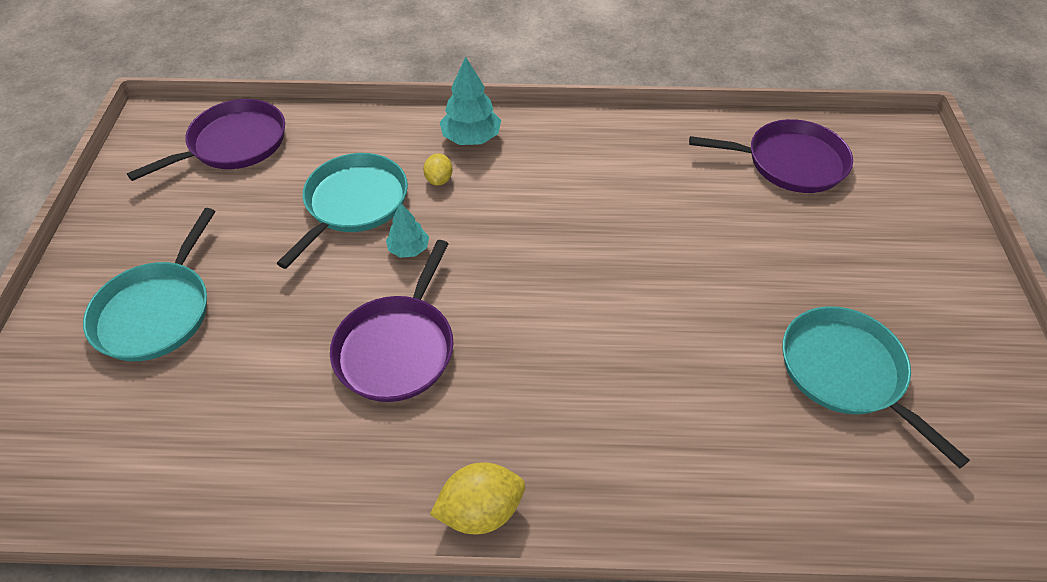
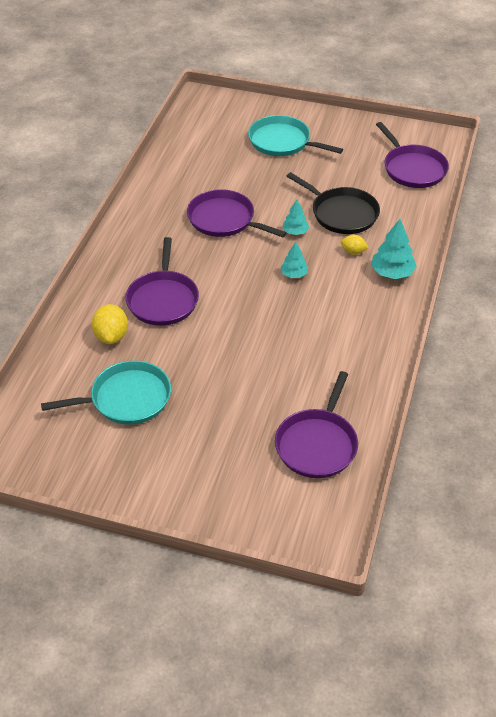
camera: 105 degrees right, 5 degrees down
(353, 204) = (341, 213): turquoise pan -> black pan
(480, 510) = (119, 235): yellow lemon -> yellow lemon (111, 336)
(507, 233) = (294, 274): none -> turquoise tree
(623, 384) = (163, 299): none -> purple pan

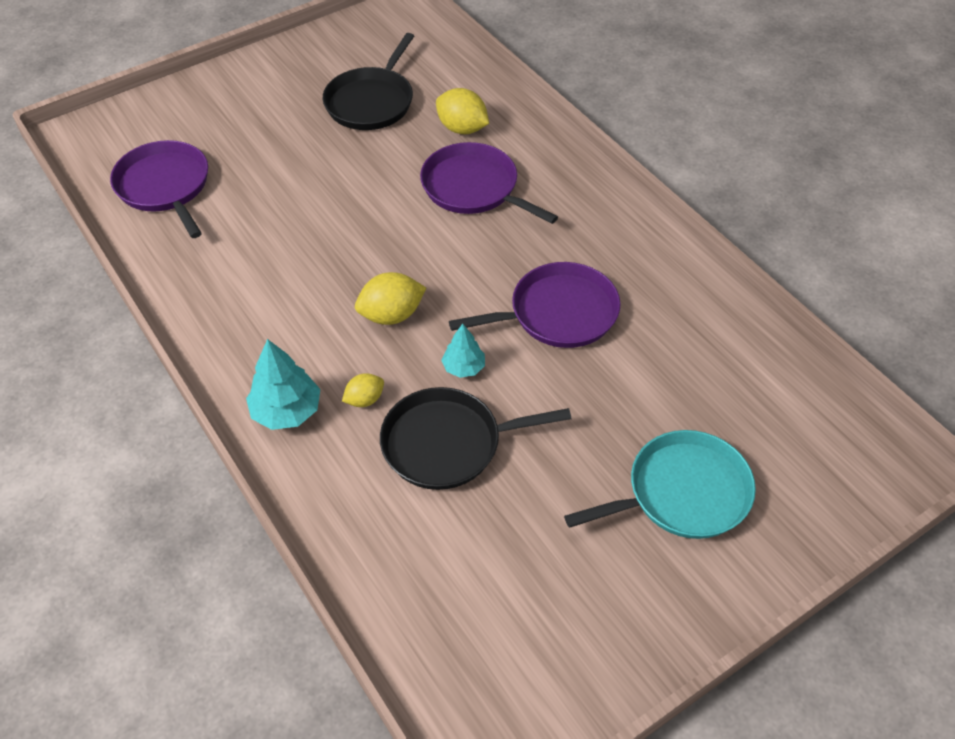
camera: 130 degrees right, 5 degrees up
(126, 399) = (371, 102): turquoise pan -> black pan
(294, 274) = (391, 315): turquoise tree -> yellow lemon
(412, 168) = (456, 622): purple pan -> none

